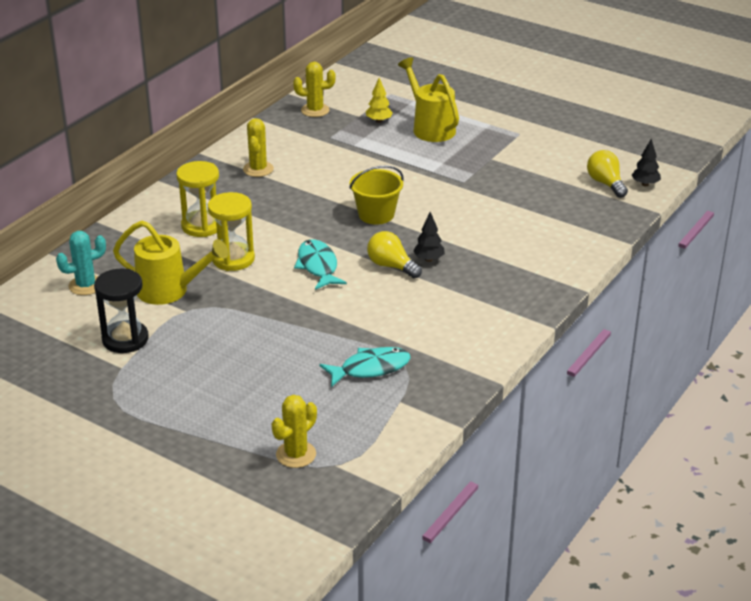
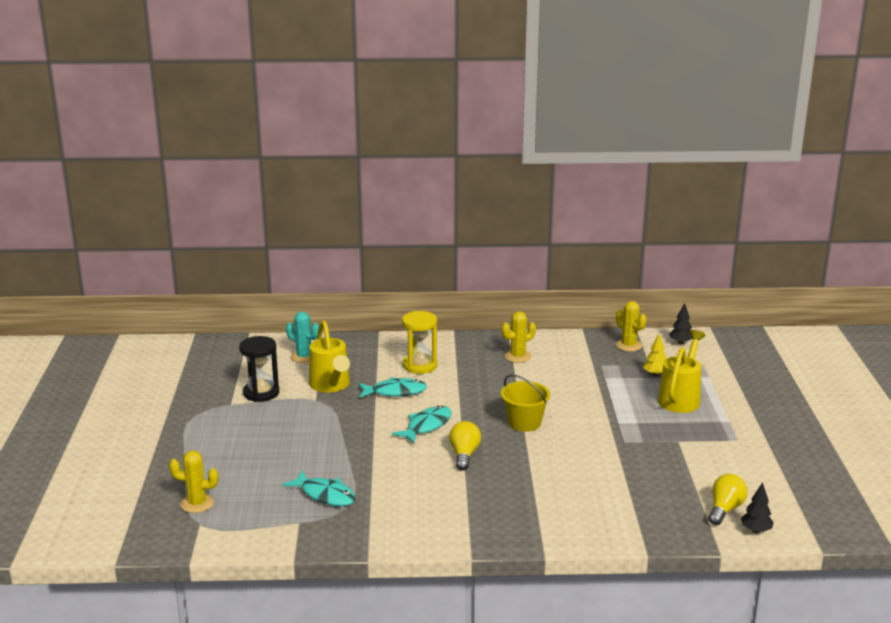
camera: 55 degrees right, 10 degrees down
(233, 259) = (395, 392): yellow hourglass -> turquoise fish
(428, 259) = (494, 467): black tree -> black tree (680, 342)

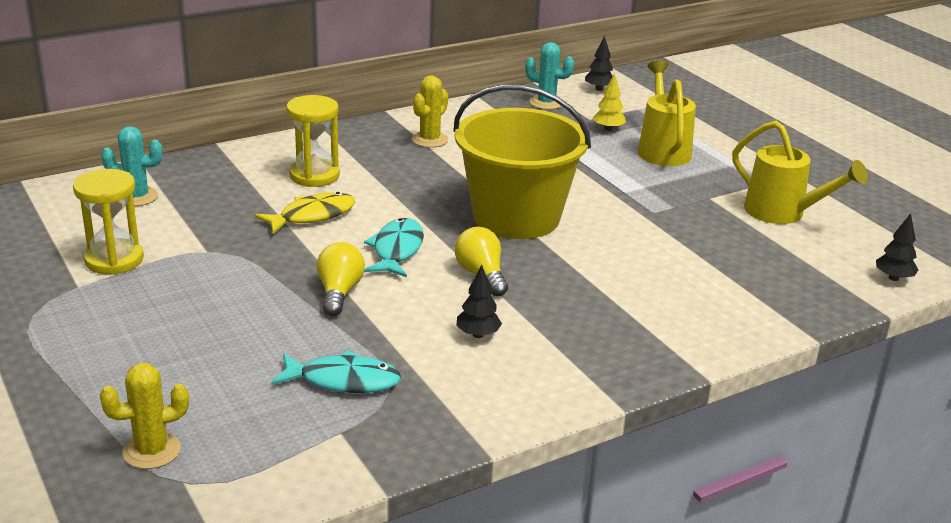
camera: 30 degrees left, 5 degrees up
(261, 393) = (114, 260): black hourglass -> yellow hourglass
(331, 385) = (212, 227): yellow watering can -> yellow watering can (782, 213)
(395, 392) = (312, 216): turquoise fish -> yellow fish
(426, 490) = (478, 334): none -> black tree
(524, 422) = (516, 217): yellow bucket -> yellow bucket, size x1.89
(628, 345) = (546, 103): yellow cactus -> turquoise cactus
(725, 509) = (838, 263): yellow light bulb -> yellow light bulb (339, 292)

